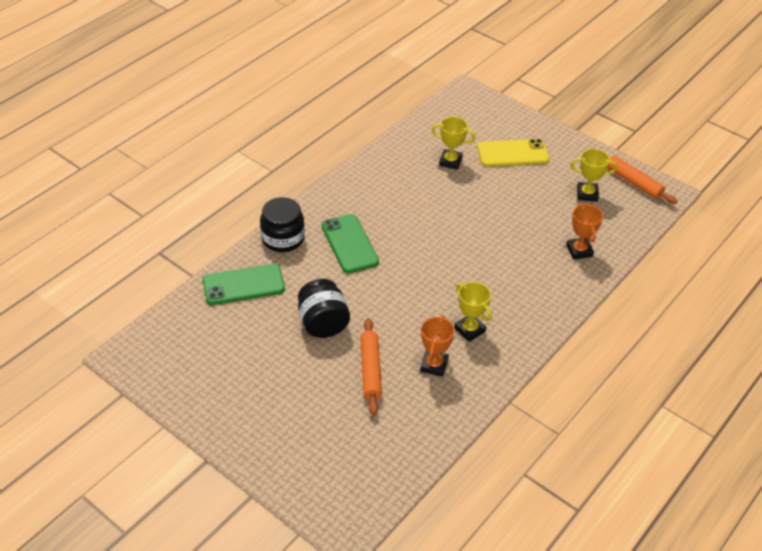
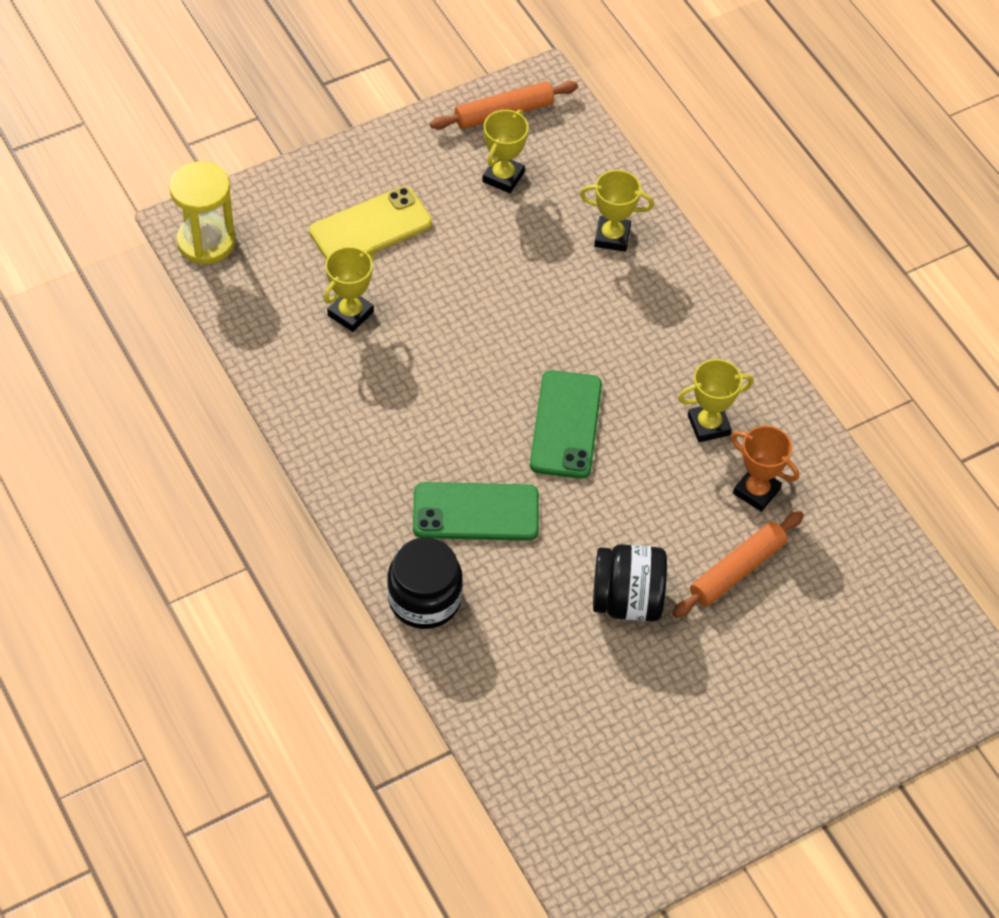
camera: 70 degrees left, 10 degrees up
(243, 285) = (505, 683): green phone -> green phone (566, 425)
(370, 370) = (737, 570): orange rolling pin -> orange rolling pin turned 60 degrees counterclockwise
(461, 100) = (206, 242): none -> yellow hourglass
(512, 153) = (370, 227): yellow phone -> yellow phone turned 45 degrees clockwise
(579, 251) = (612, 237): orange trophy -> yellow trophy

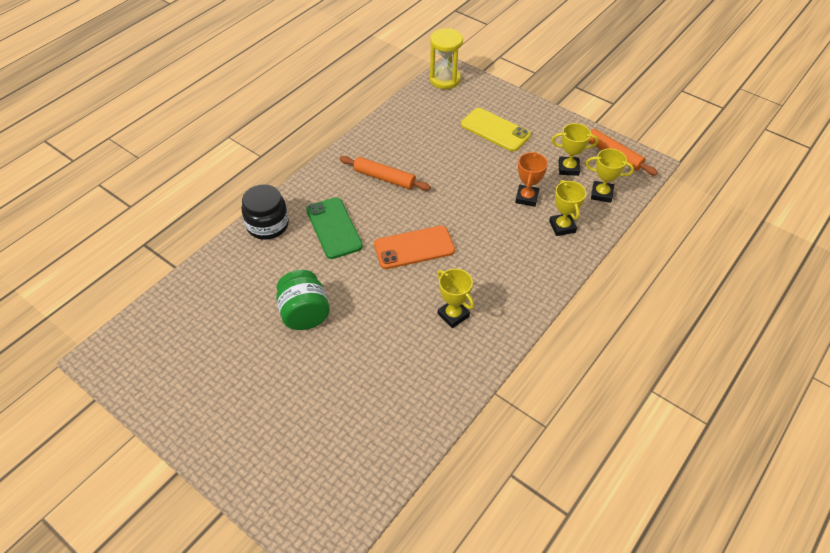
camera: 70 degrees right, 5 degrees down
(350, 313) = (434, 140): yellow trophy -> yellow trophy (601, 194)
(566, 425) = (414, 248): green phone -> orange phone
(627, 600) = (304, 314): black jar -> green jar
(737, 570) = (351, 363): orange rolling pin -> orange rolling pin (384, 178)
(756, 491) = (416, 355): orange trophy -> orange trophy (526, 198)

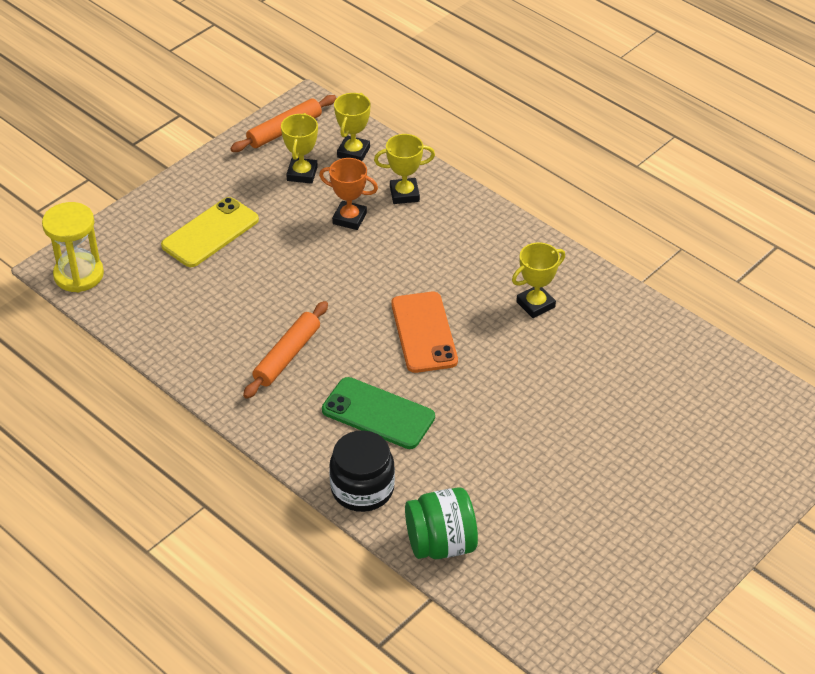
camera: 85 degrees left, 5 degrees down
(304, 314) = (526, 445): green jar -> green jar (441, 544)
(333, 228) = (378, 414): green phone -> green phone turned 45 degrees clockwise

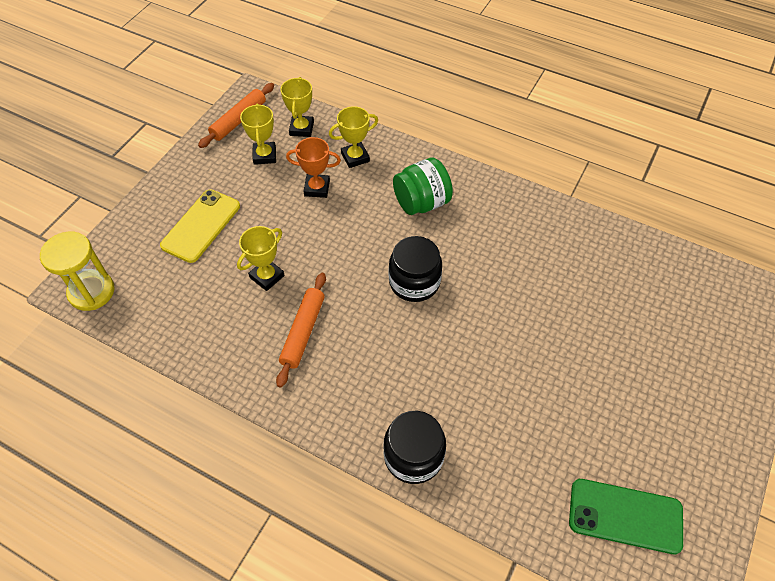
camera: 15 degrees left, 10 degrees up
(378, 414) = (402, 372): green phone -> green phone (625, 516)
(424, 332) = (414, 282): orange phone -> black jar
(441, 544) = (504, 498): green jar -> green jar (421, 203)
(535, 304) = (496, 235): yellow trophy -> yellow trophy (267, 276)

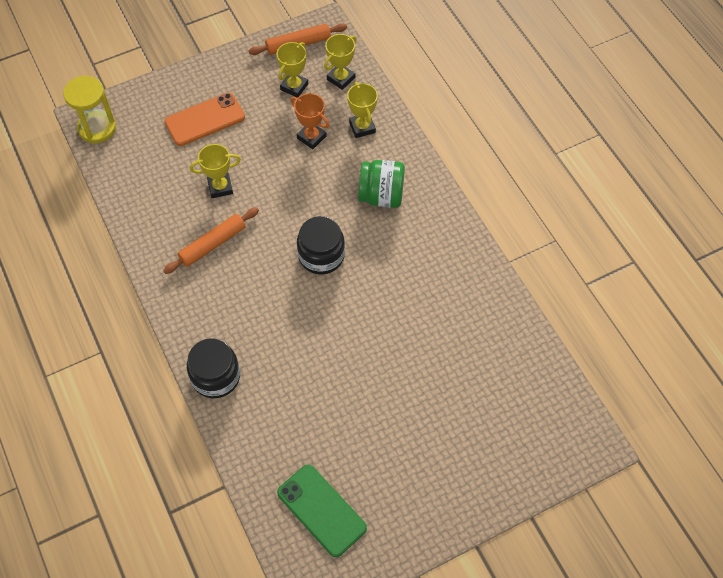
camera: 35 degrees right, 5 degrees up
(201, 226) = (204, 119): yellow phone -> orange phone
(355, 157) = (362, 127): yellow trophy -> yellow trophy turned 60 degrees clockwise

